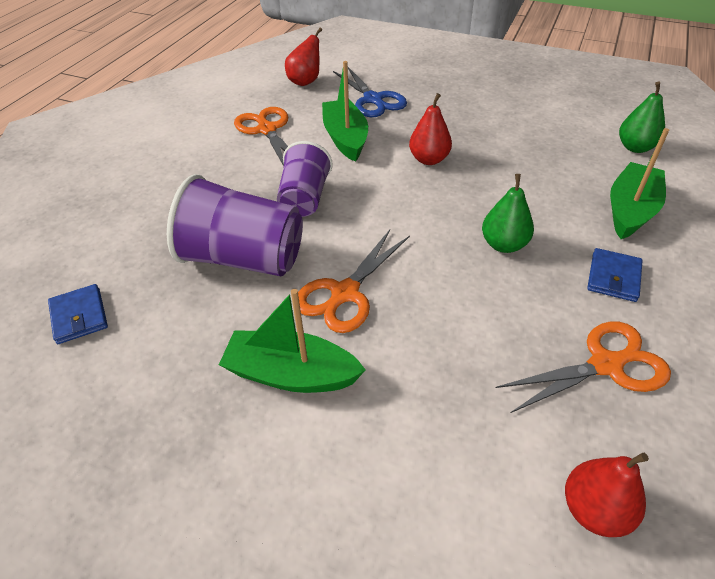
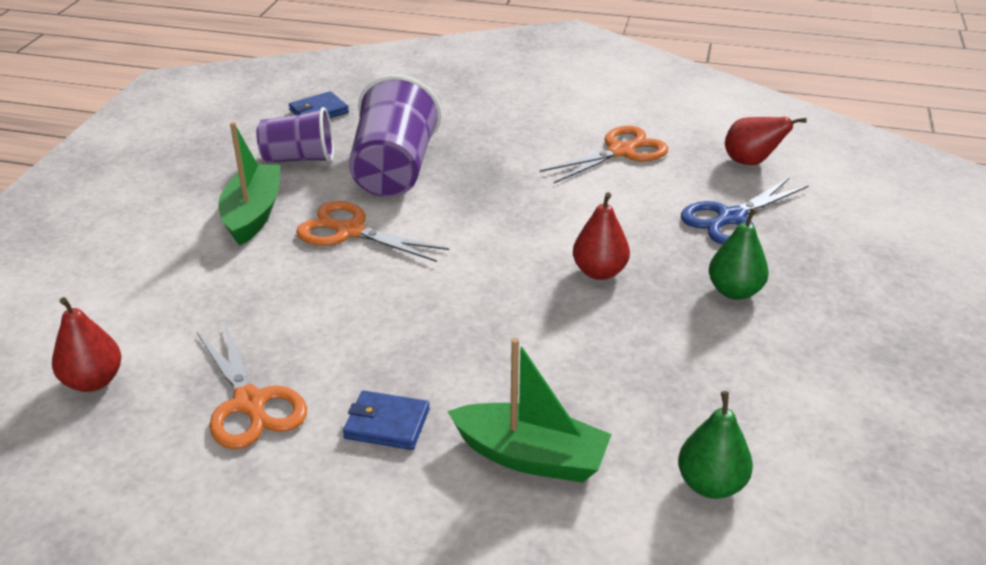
camera: 80 degrees right, 10 degrees down
(304, 198) = (495, 192): purple cup -> purple cup (299, 159)
(345, 138) = (624, 206): green boat -> none
(504, 245) = (437, 334): green pear -> green pear (734, 291)

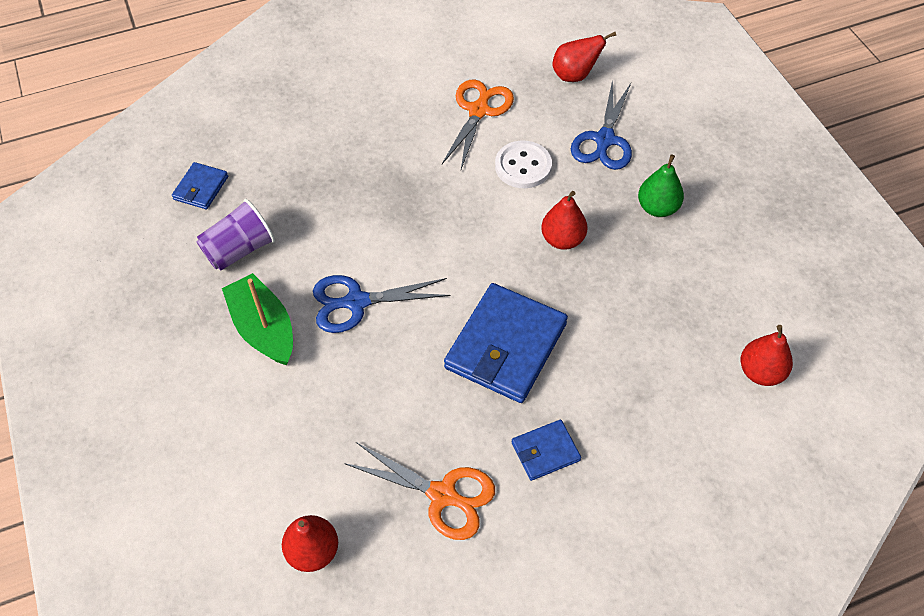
camera: 35 degrees left, 20 degrees up
(349, 231) = (356, 302): orange scissors -> blue scissors
(394, 171) = (329, 221): purple cup -> none
(447, 324) = (506, 346): none -> blue wallet
(531, 457) = (651, 418): green boat -> none
(620, 204) = (523, 166): none -> white button
(711, 484) = (760, 372): green pear -> red pear

